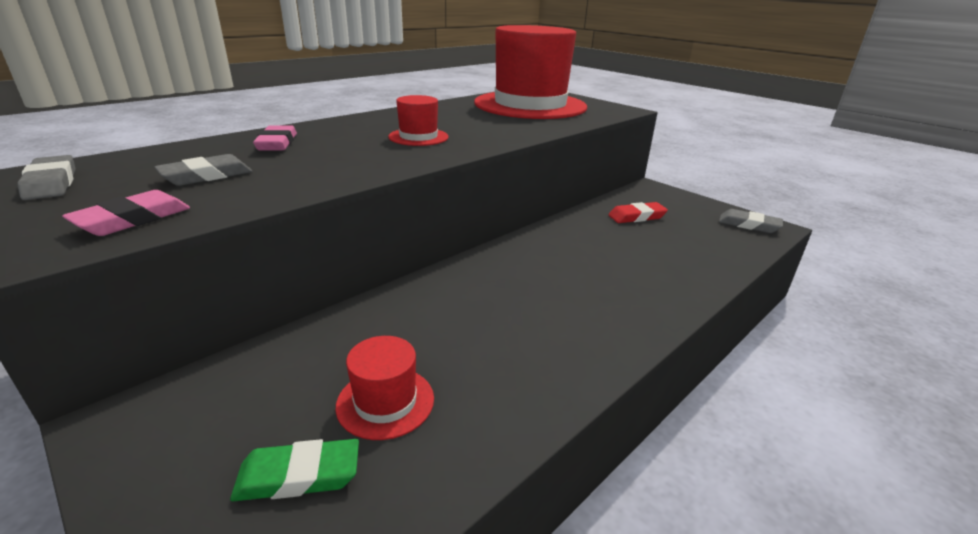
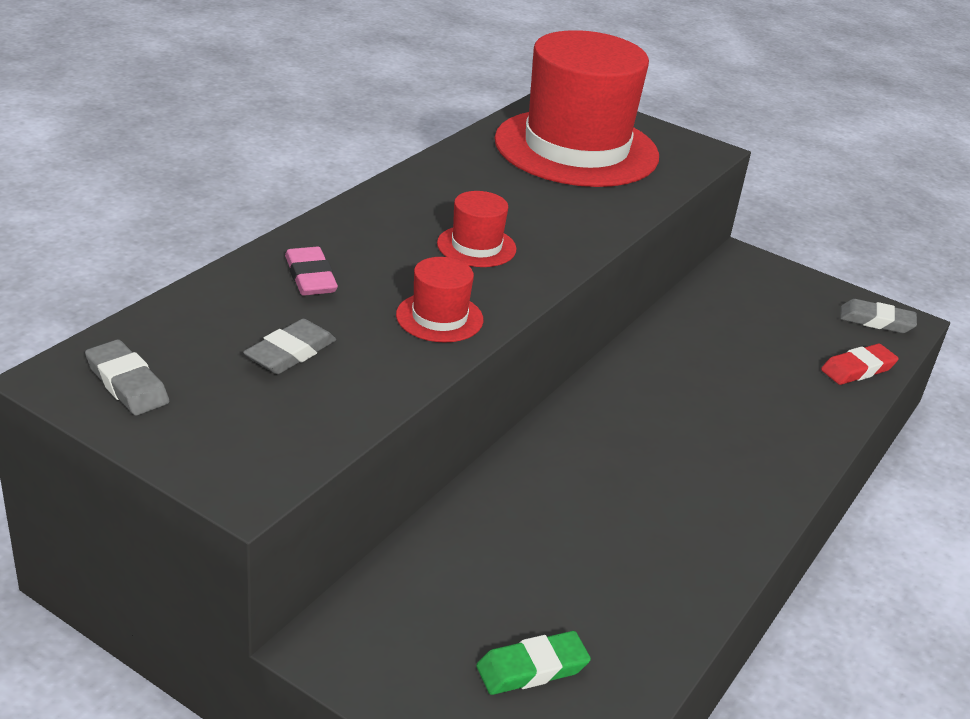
camera: 15 degrees left, 5 degrees up
(133, 219) = (289, 433): pink eraser -> none
(385, 402) = (567, 595): red hat -> red hat (439, 317)
(636, 217) = (739, 318): red eraser -> red eraser (857, 369)

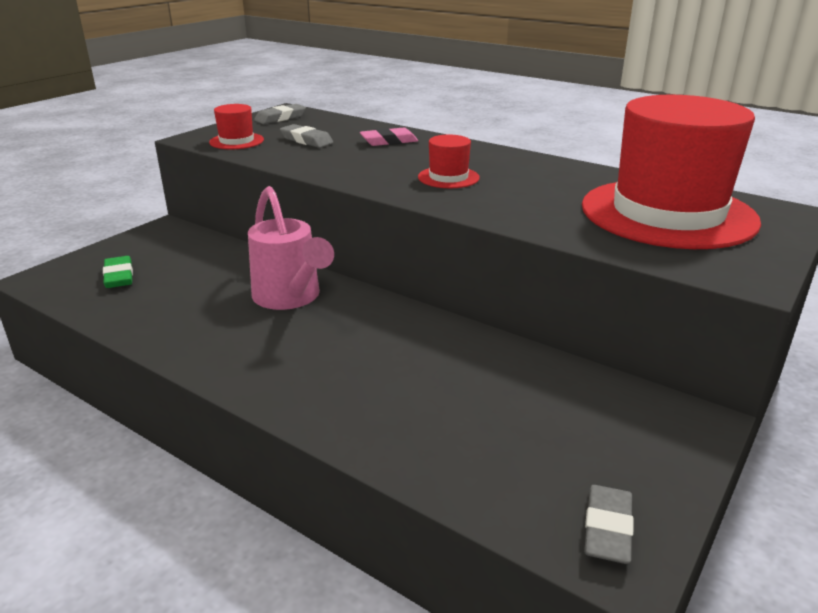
camera: 95 degrees right, 5 degrees down
(439, 317) = (347, 168): red hat -> red hat (236, 141)
(581, 474) = (290, 297): none -> pink watering can
(857, 369) = (475, 483): red eraser -> none

